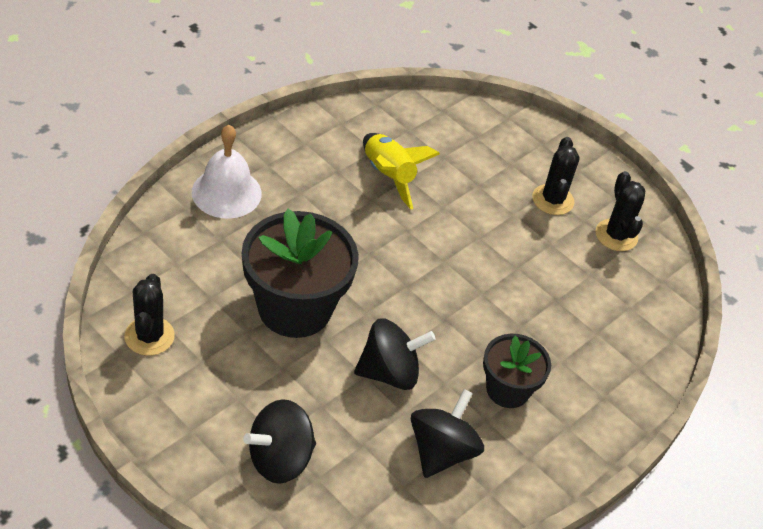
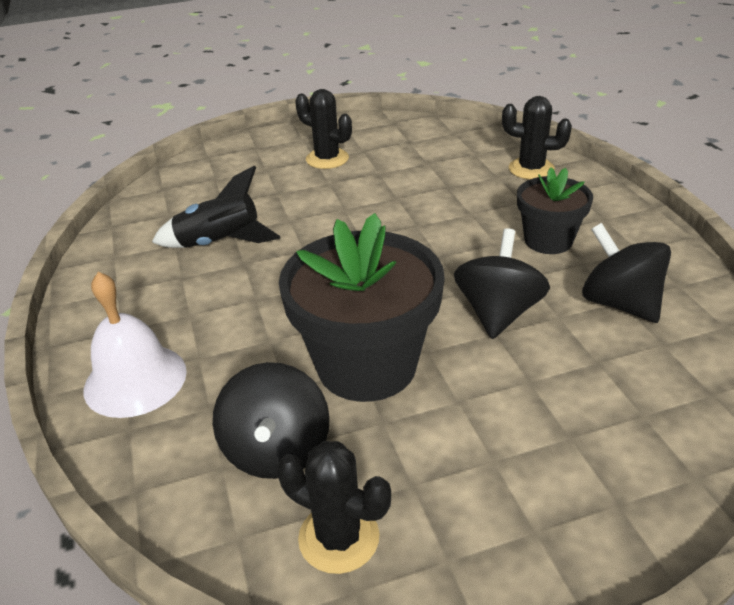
camera: 55 degrees left, 10 degrees down
(280, 459) = (607, 443): black spinning top -> black spinning top (277, 450)
(388, 176) = (219, 243): yellow rocket -> black rocket
(616, 235) = (390, 140): black cactus -> black cactus (531, 169)

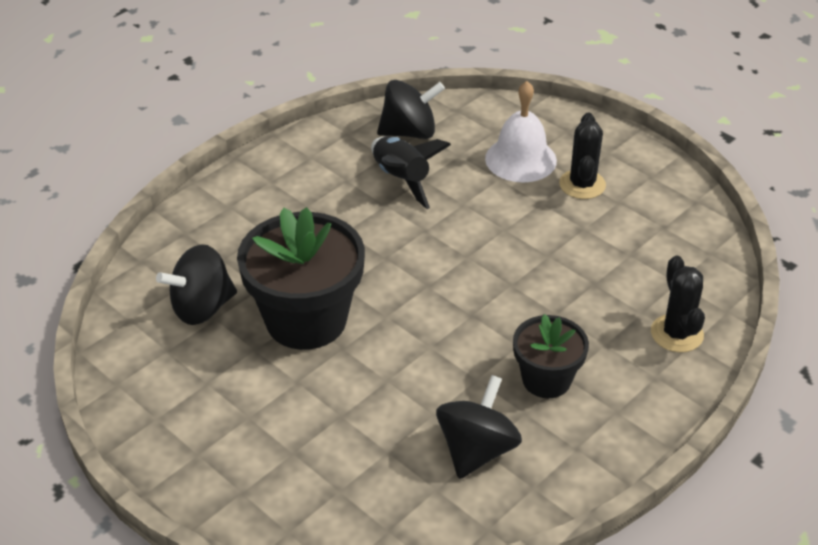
camera: 60 degrees right, 5 degrees up
(135, 380) = (227, 213): white bell -> white bell (520, 159)
(339, 538) = (149, 363): black cactus -> none
(498, 313) = (413, 375): black spinning top -> black spinning top (409, 132)

